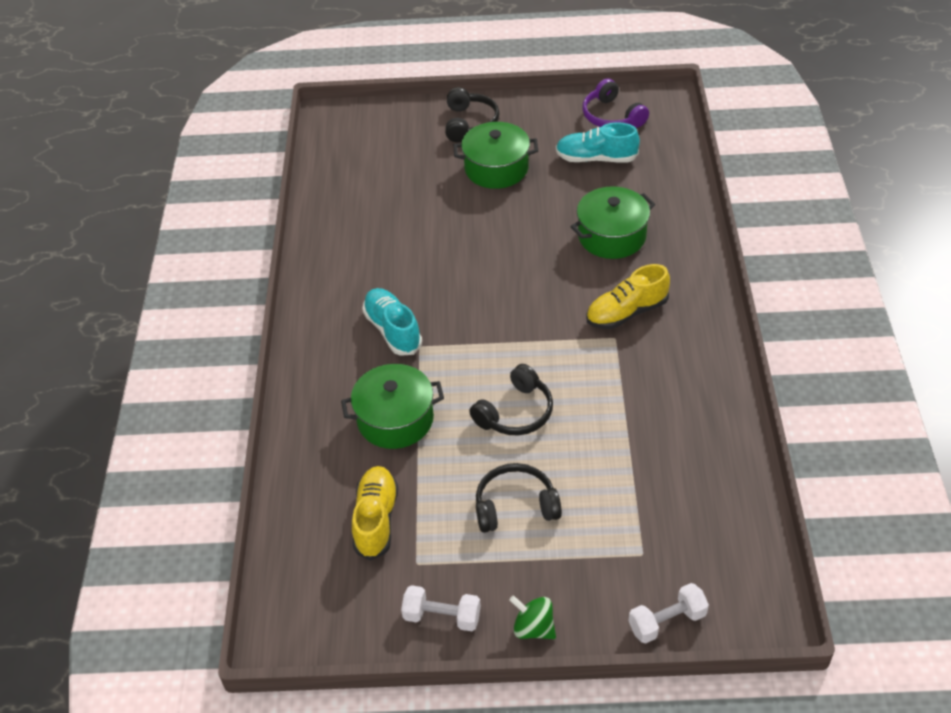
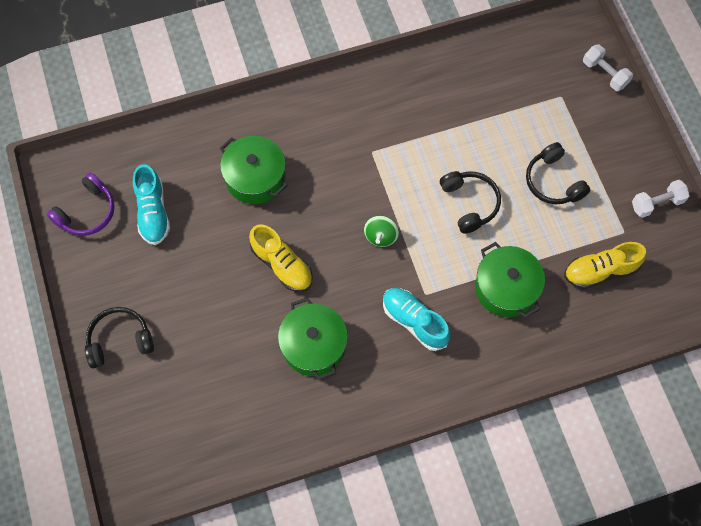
camera: 110 degrees left, 20 degrees up
(393, 330) = (414, 321): turquoise shoe -> turquoise shoe turned 90 degrees clockwise
(442, 617) = (657, 203): white dumbbell -> white dumbbell turned 75 degrees clockwise
(496, 168) = (185, 296): green pot -> green pot (313, 345)
(515, 412) = (469, 203): black headphones -> black headphones turned 45 degrees clockwise
(533, 628) = (641, 147): green spinning top -> green spinning top (381, 236)
(626, 312) = (342, 149): yellow shoe -> yellow shoe (282, 265)

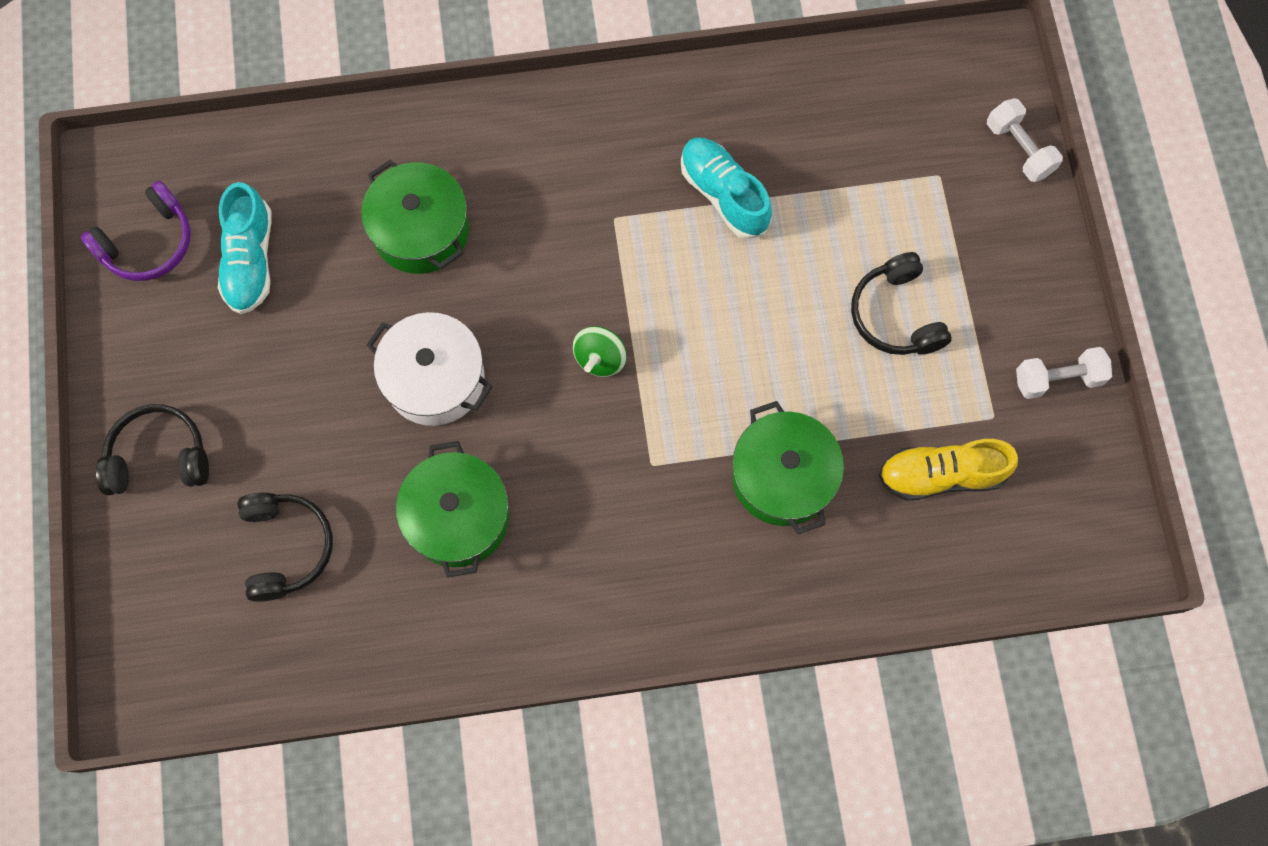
camera: 10 degrees right, 5 degrees up
(282, 265) = (435, 379): yellow shoe -> white pot
(414, 321) = (625, 506): turquoise shoe -> turquoise shoe (723, 194)
(469, 203) = (753, 328): black headphones -> black headphones (286, 547)

